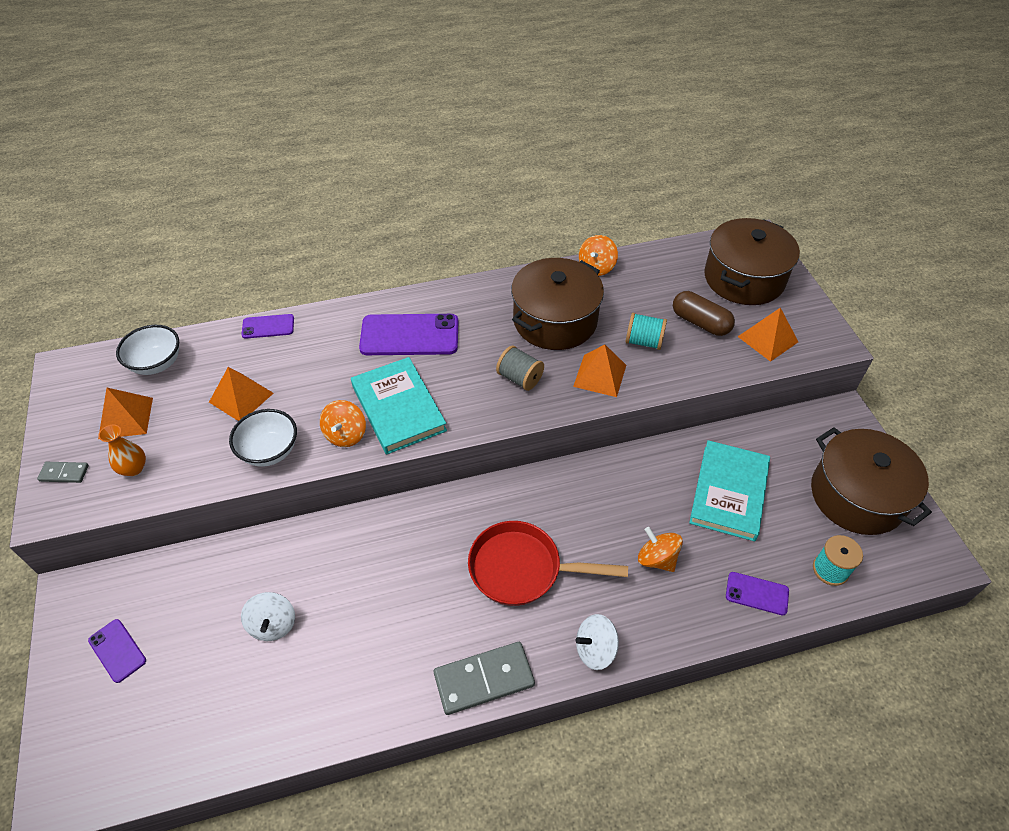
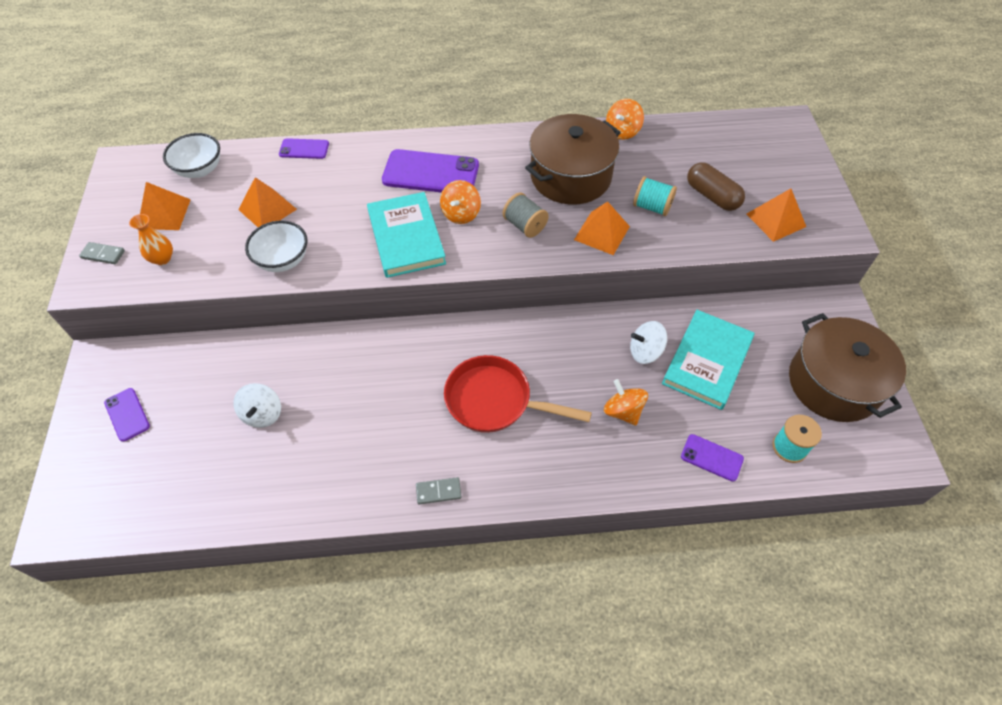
camera: 10 degrees right, 5 degrees up
(345, 434) = (353, 255): orange spinning top -> orange spinning top (461, 214)
(484, 679) = (438, 491): grey domino -> grey domino, size x0.51
(595, 649) = (546, 483): white spinning top -> white spinning top (645, 352)
(744, 278) = (766, 159): brown pot -> none

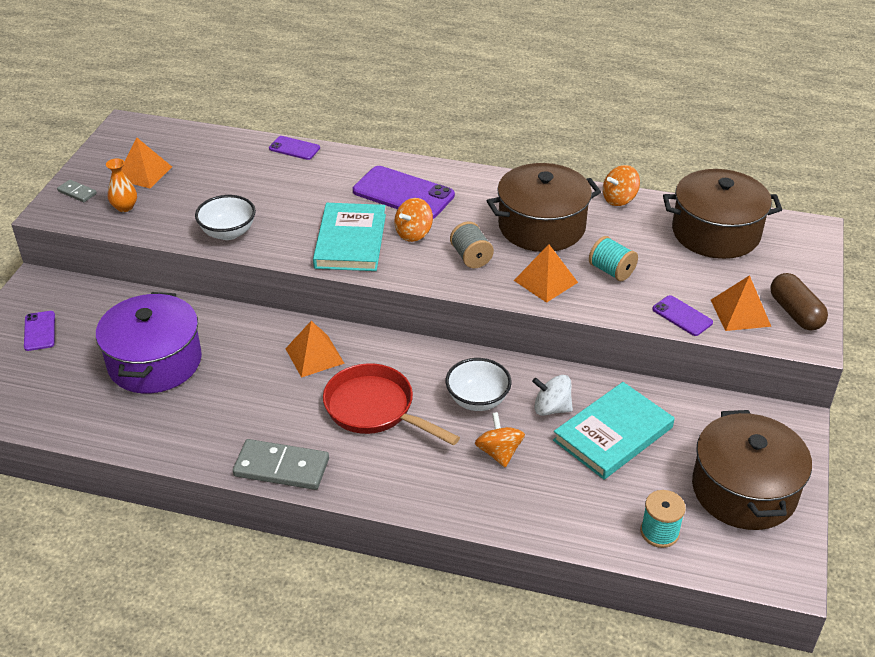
camera: 20 degrees right, 15 degrees down
(200, 170) = (192, 145): white bowl -> white bowl (477, 400)
(262, 414) = (155, 362): white spinning top -> purple pot
(267, 209) = (235, 189): orange pyramid -> orange pyramid (314, 356)
(438, 491) = (281, 467): grey domino -> grey domino, size x1.95
(711, 458) = (569, 517): purple phone -> purple phone (682, 316)
(712, 196) = (682, 276): brown capsule -> brown capsule (795, 313)
(717, 145) = (715, 233): none -> brown pot

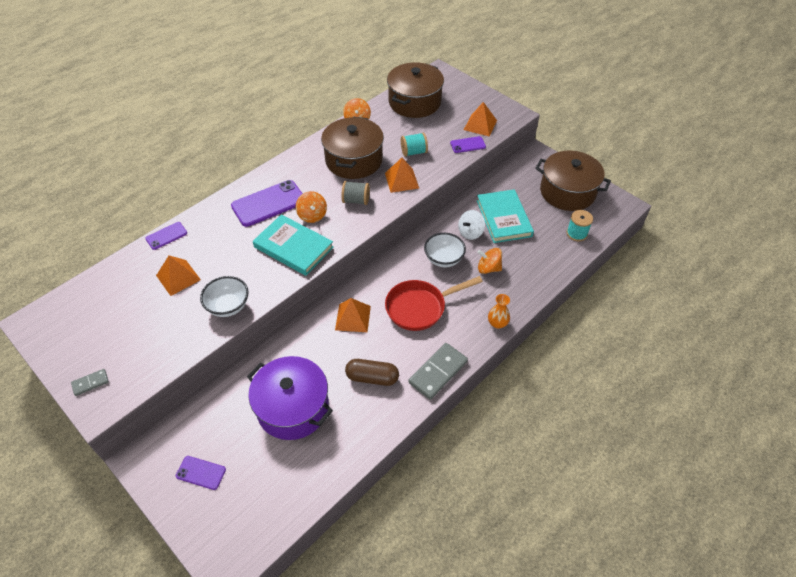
camera: 60 degrees left, 10 degrees up
(125, 207) = (140, 357): orange vase -> orange vase (497, 323)
(144, 173) = (108, 331): orange pyramid -> orange pyramid (178, 277)
(795, 313) = (493, 108): brown capsule -> brown capsule (372, 377)

